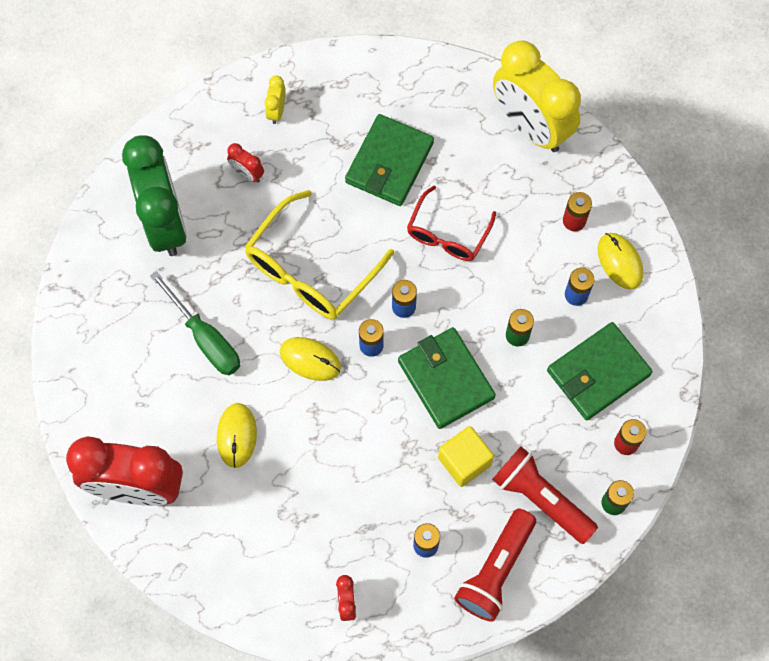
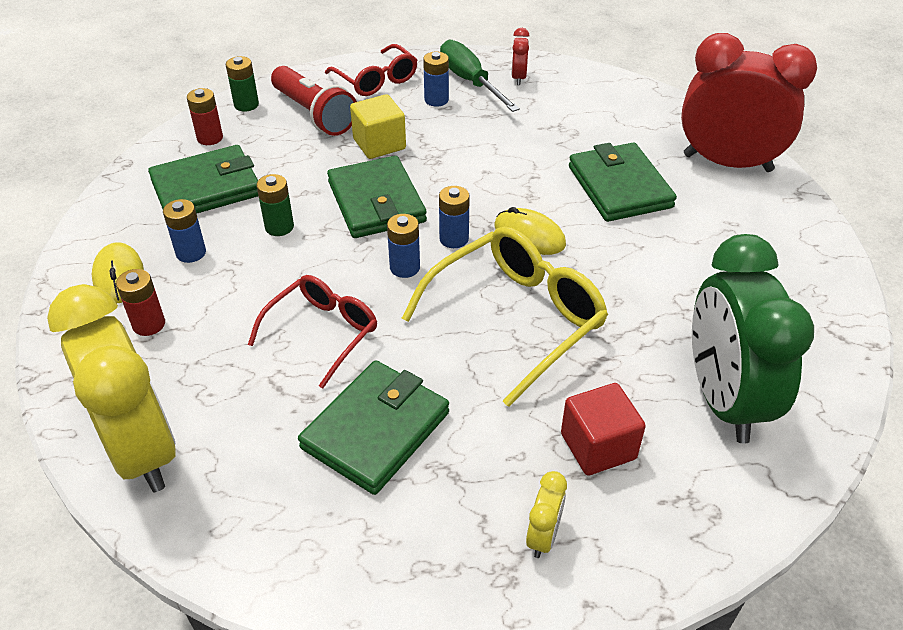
camera: 170 degrees left, 25 degrees down
(205, 338) = (658, 269): green screwdriver -> green screwdriver (470, 82)
(237, 435) = (619, 187): yellow mouse -> green wallet
(247, 174) = (598, 446): red clock -> red cube
(495, 570) = (376, 80): red flashlight -> red glasses

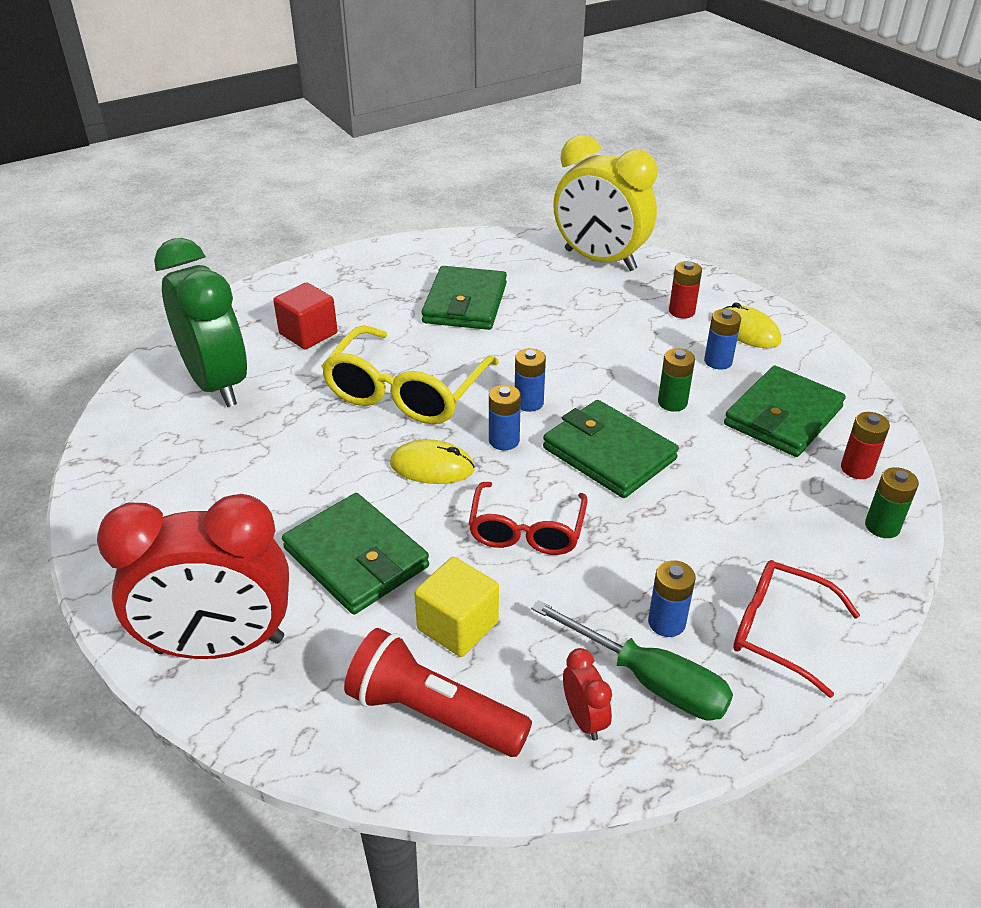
camera: 155 degrees right, 5 degrees down
(314, 114) = (789, 541): red flashlight -> red flashlight (432, 713)
(323, 332) = (552, 341): red glasses -> red glasses (526, 531)
(379, 144) = (672, 524): yellow cube -> yellow cube (458, 626)
(543, 536) = (329, 288): yellow clock -> none

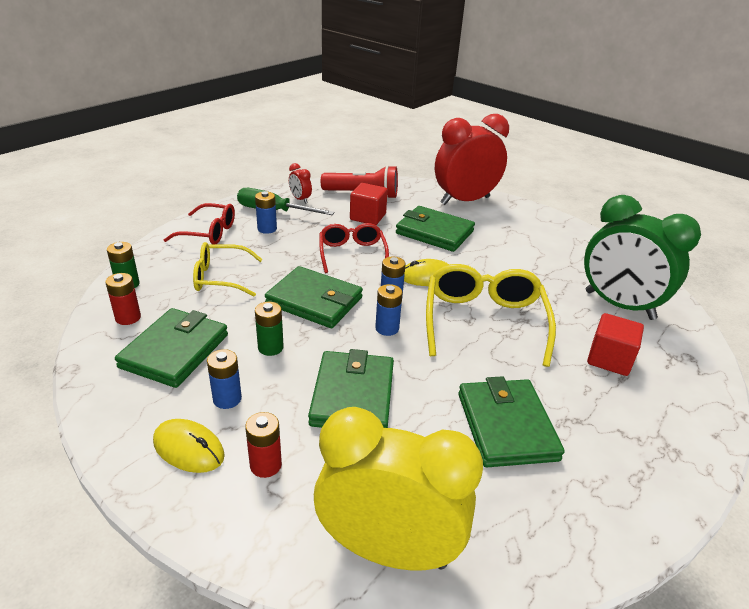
camera: 160 degrees right, 5 degrees down
(458, 626) = (368, 217): yellow cube -> red cube
(594, 345) = (353, 395): none -> green wallet
(743, 516) = (220, 278): none -> yellow glasses

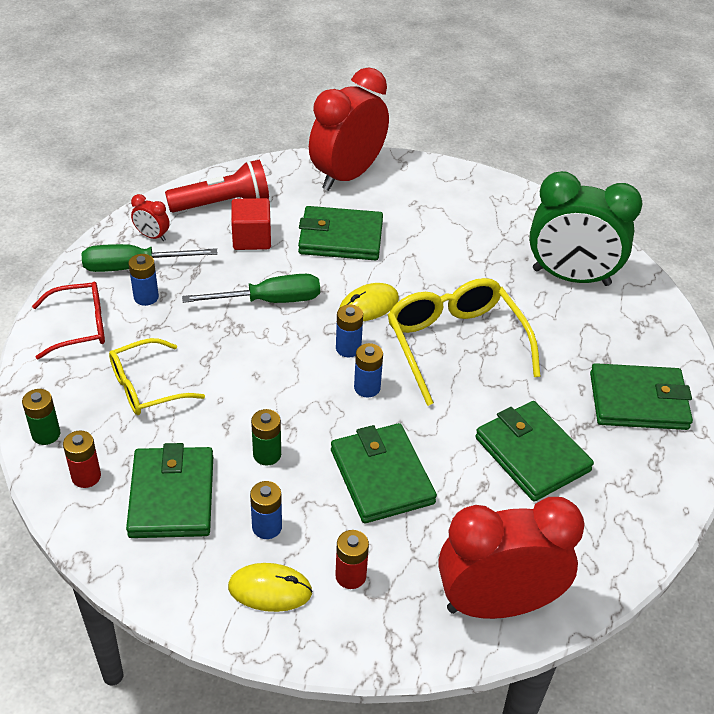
camera: 25 degrees left, 10 degrees up
(314, 301) = (271, 381): green wallet -> green wallet (638, 401)
(352, 253) = (269, 301): red glasses -> green screwdriver
(388, 550) = (497, 604): yellow clock -> red clock
(609, 359) = (587, 347): red cube -> none

